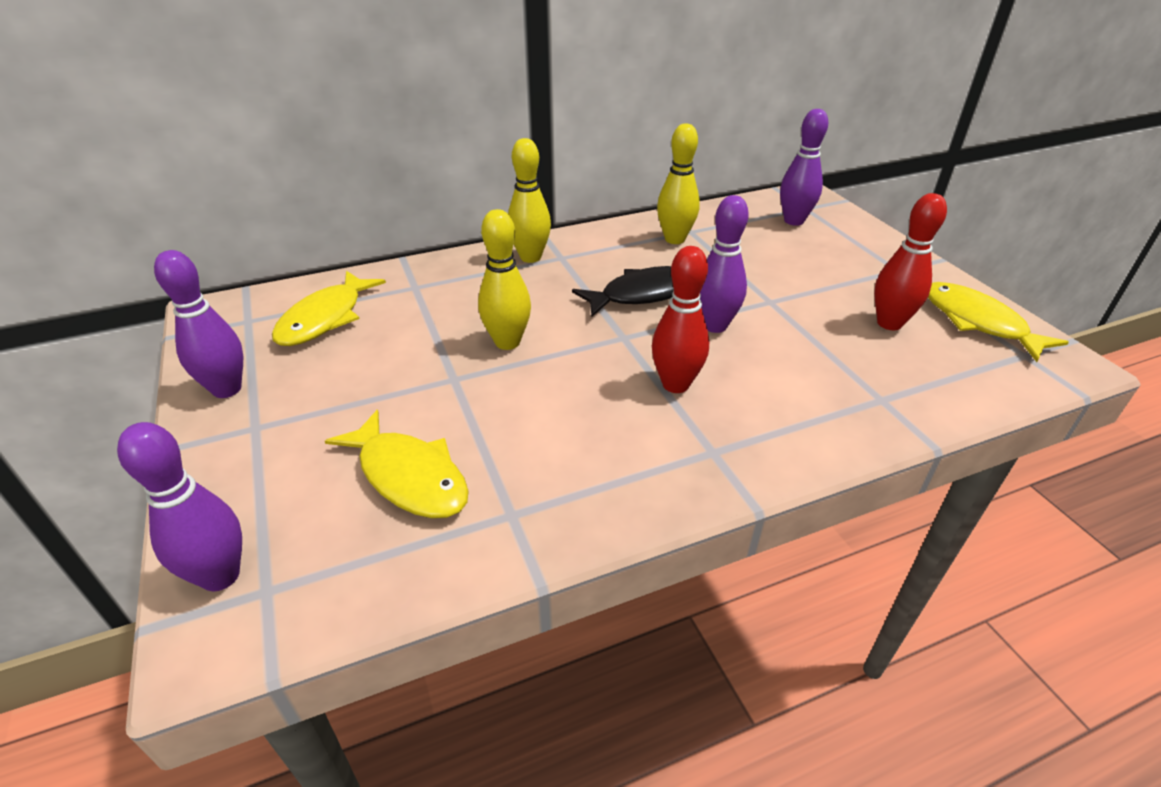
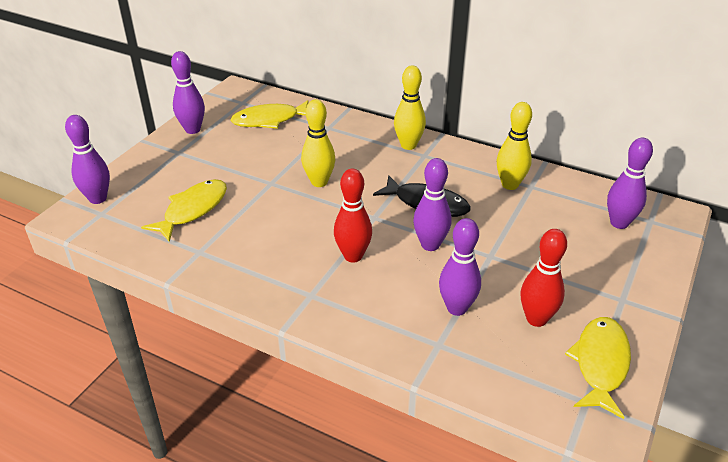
camera: 50 degrees right, 0 degrees up
(409, 476) = (192, 210): yellow fish -> yellow fish turned 150 degrees counterclockwise
(833, 359) = (457, 308): none -> purple bowling pin

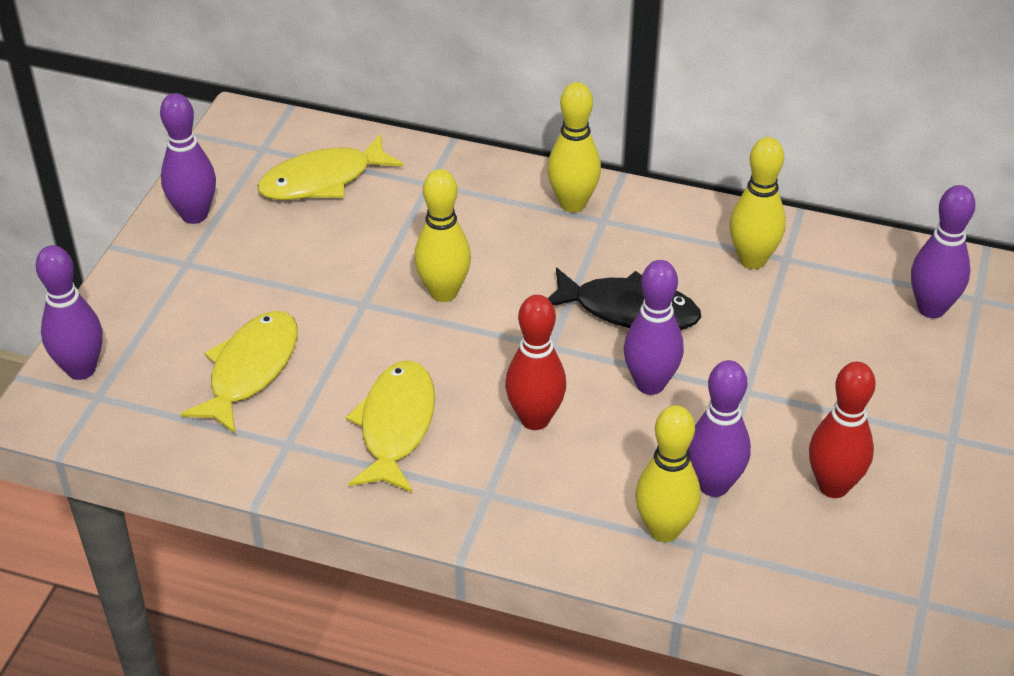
camera: 10 degrees left, 5 degrees up
(417, 331) = (664, 530): none -> yellow bowling pin
(600, 364) = (934, 543): yellow fish -> yellow fish (396, 426)

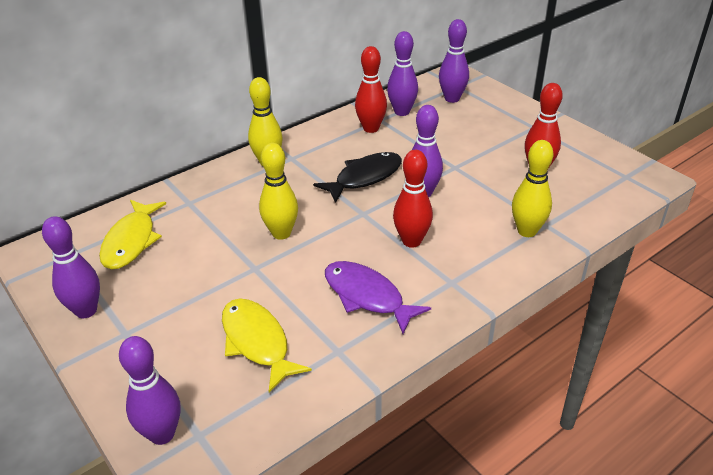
camera: 55 degrees left, 5 degrees down
(396, 426) = (367, 296): yellow fish -> purple fish
(713, 485) = (509, 203): purple bowling pin -> purple bowling pin (402, 112)
(752, 260) = (371, 128): yellow bowling pin -> red bowling pin

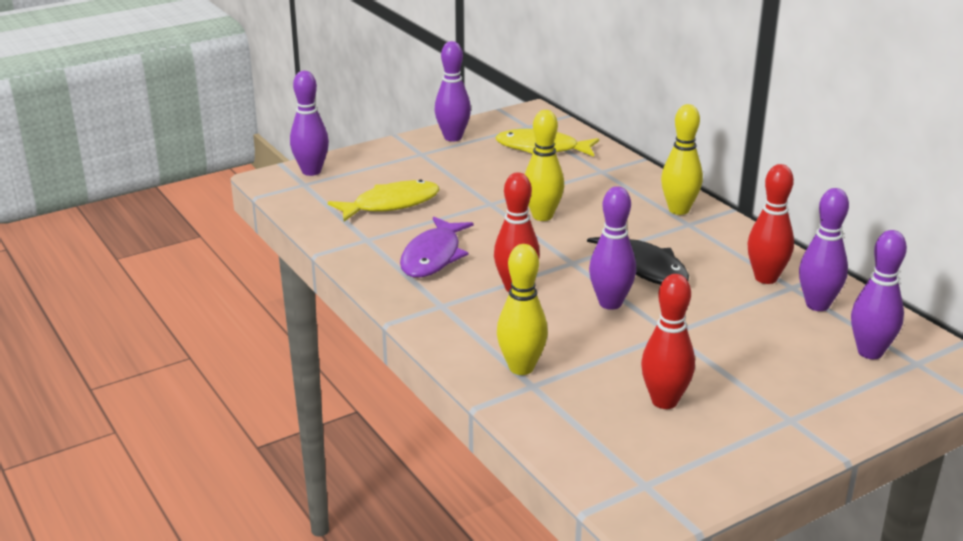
camera: 95 degrees right, 10 degrees down
(367, 296) = (433, 256): purple fish -> purple fish turned 150 degrees clockwise

